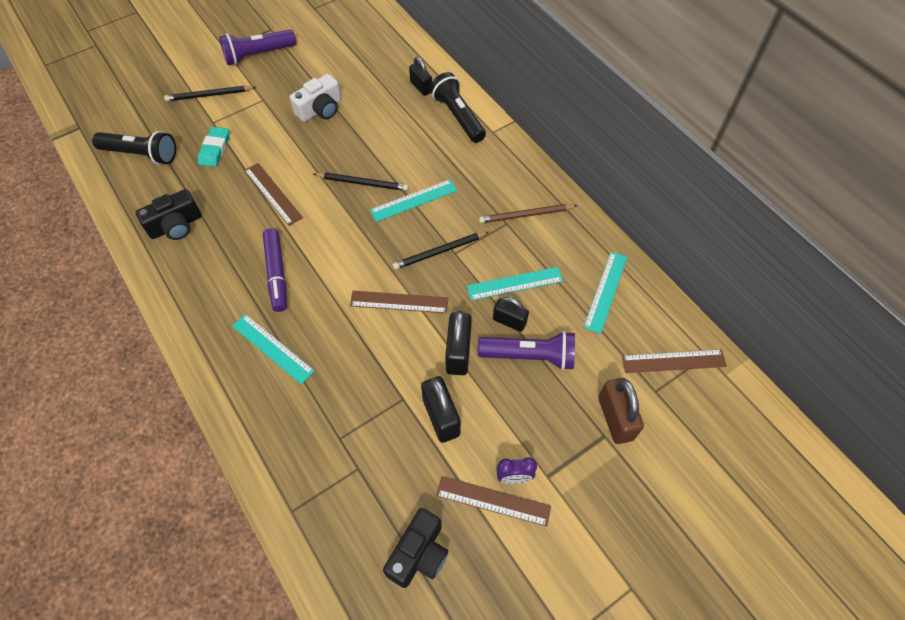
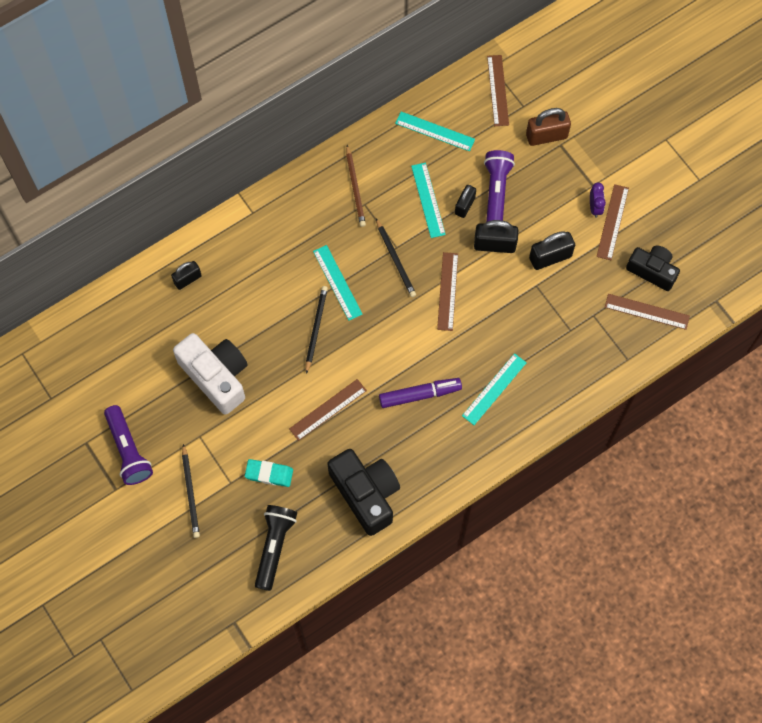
camera: 90 degrees left, 10 degrees up
(176, 225) = (366, 494): black camera -> black camera, size x1.55
(320, 109) = (216, 376): white camera -> white camera, size x1.55
(357, 542) = (647, 311): none -> brown ruler
(458, 116) = (231, 244): black flashlight -> none

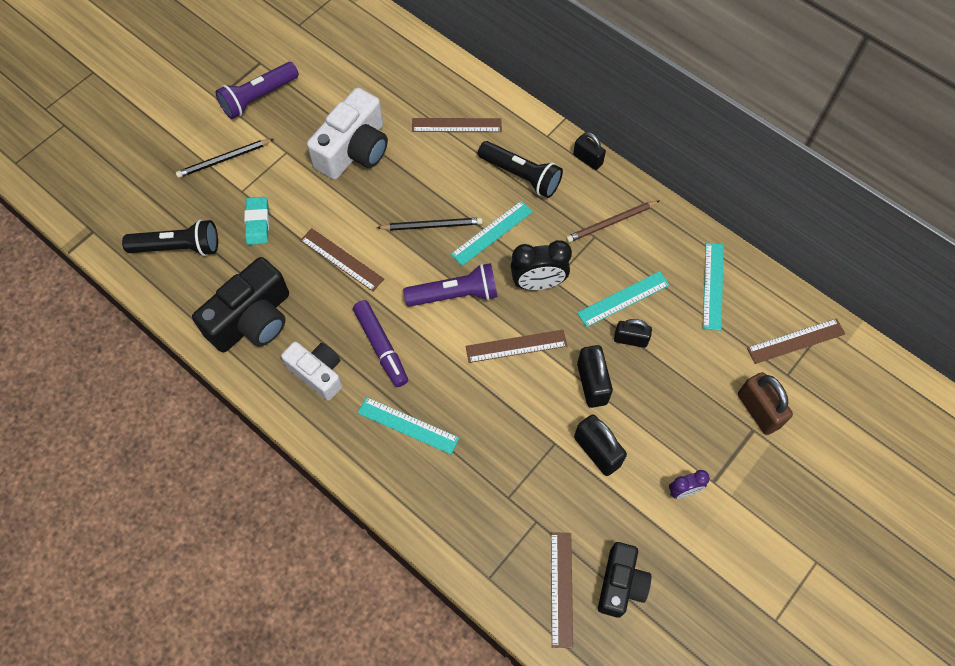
camera: 75 degrees right, 5 degrees down
(187, 279) = (453, 99): black padlock -> black padlock (587, 159)
(287, 244) = (521, 176): none -> black flashlight
(395, 259) = (538, 283): black pencil -> black clock
(430, 449) = (318, 373): none -> white camera
(496, 192) = (661, 370): purple flashlight -> purple flashlight (455, 294)
(612, 222) = (671, 517): brown ruler -> brown ruler (456, 125)

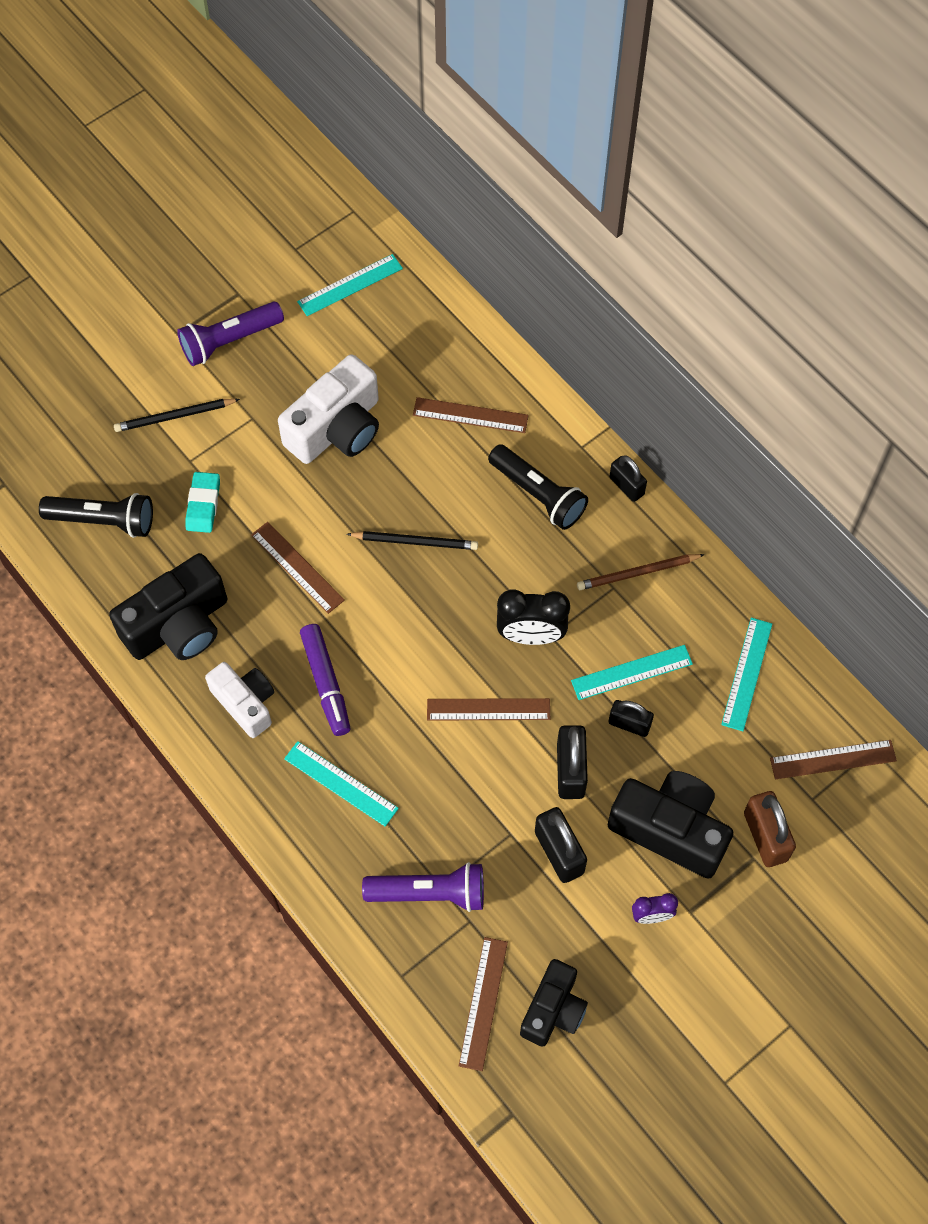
camera: 10 degrees right, 0 degrees up
(455, 294) = (427, 633): purple flashlight -> purple flashlight (430, 893)
(492, 232) = (487, 562): turquoise ruler -> turquoise ruler (350, 285)
(682, 417) = (670, 829): none -> black camera

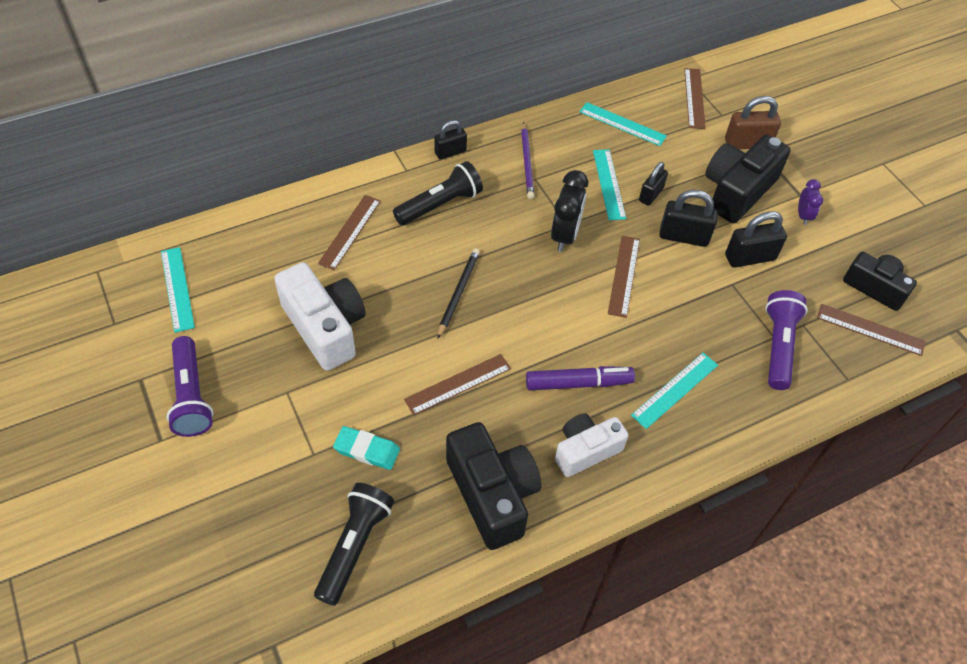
camera: 80 degrees left, 10 degrees down
(174, 416) = (257, 459): black pencil -> none
(637, 573) = (527, 162): brown pencil -> purple pencil

